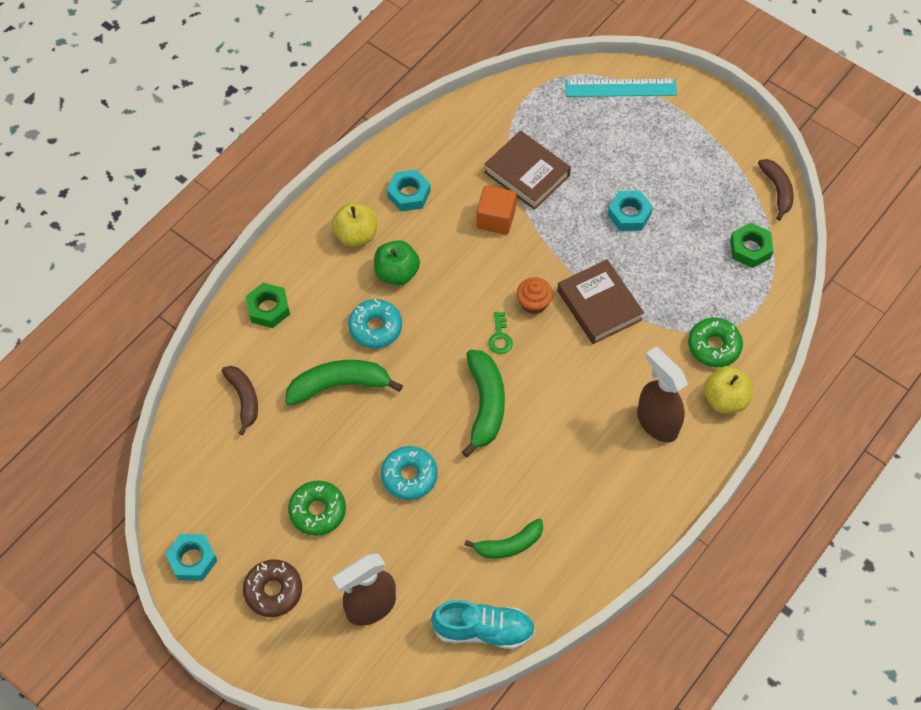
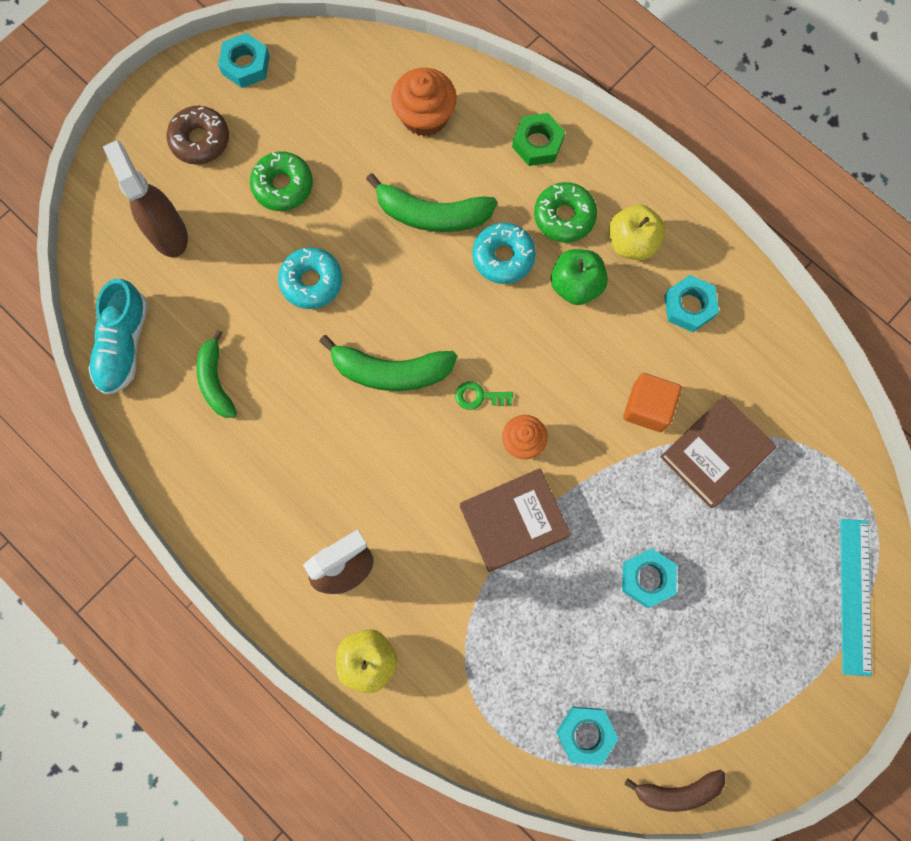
camera: 95 degrees right, 15 degrees up
(244, 399) = (425, 116): brown banana -> orange cupcake
(339, 385) = (432, 214): green banana -> green banana turned 105 degrees clockwise
(714, 346) = (443, 658): green donut -> green donut (564, 216)
(750, 249) = (585, 734): green nut -> turquoise nut

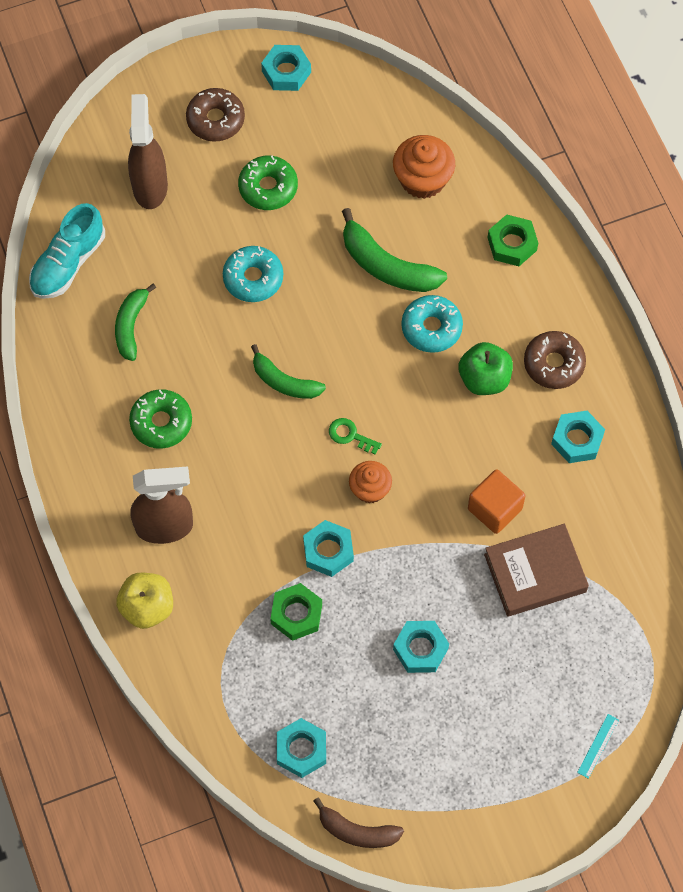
camera: 25 degrees right, 10 degrees down
(391, 371) = (284, 382): green banana -> green banana, size x0.67
(514, 521) = (328, 551): brown book -> turquoise nut
(514, 599) = (296, 614): none -> green nut
(564, 216) = (504, 316): green donut -> green donut (161, 422)
(632, 242) = (554, 364): yellow apple -> brown donut
(854, 596) = (598, 746): turquoise ruler -> turquoise ruler, size x0.46

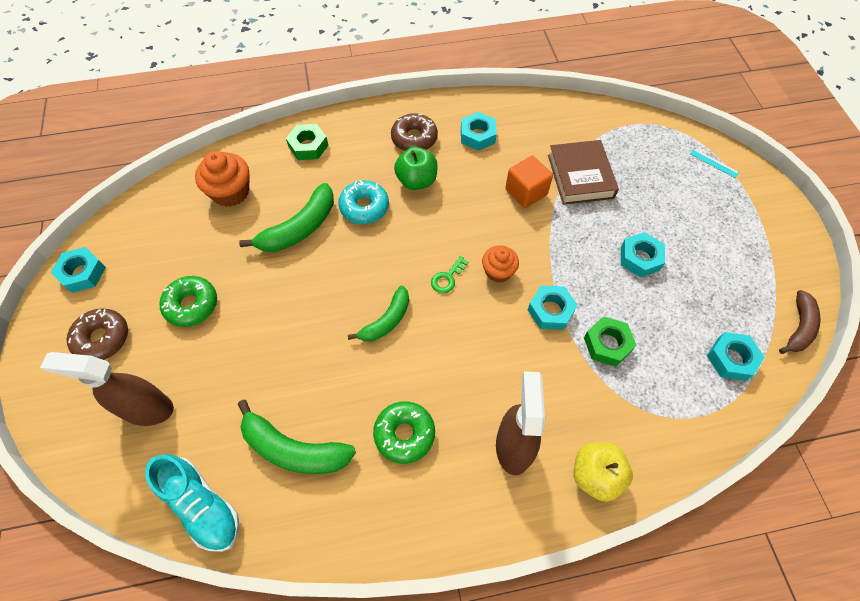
camera: 80 degrees left, 5 degrees down
(131, 326) = (293, 449): green banana -> green banana, size x1.50
(253, 278) = (278, 331): turquoise donut -> none

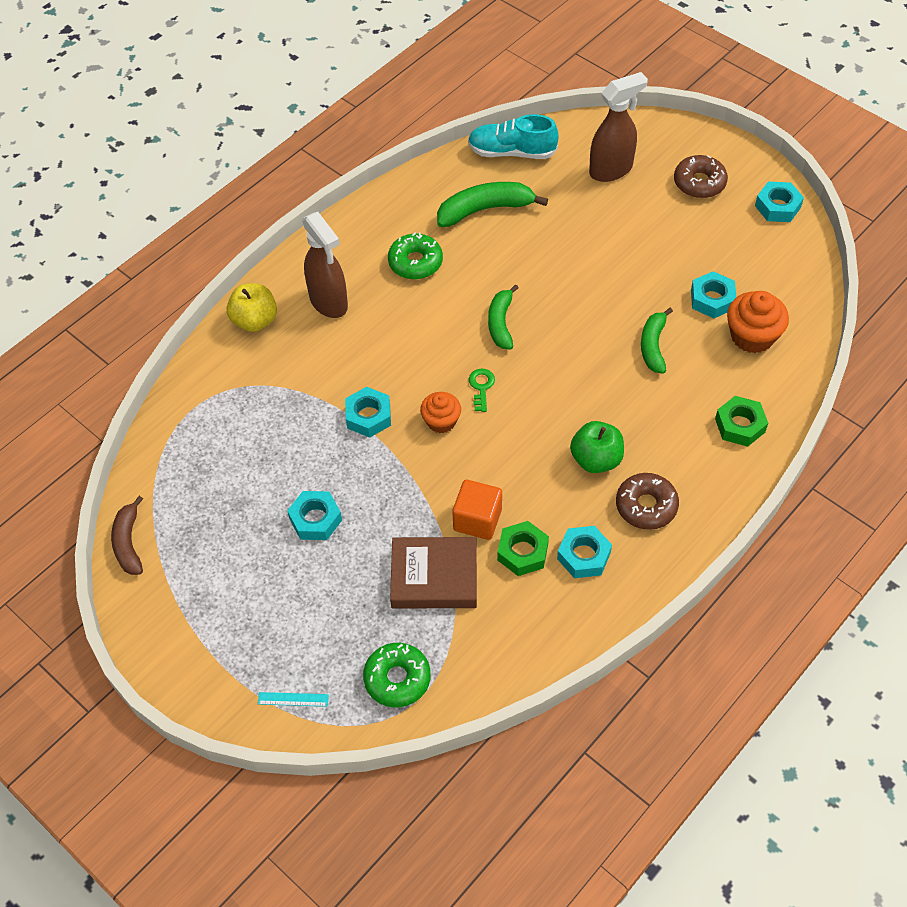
camera: 145 degrees right, 5 degrees down
(191, 305) = (665, 239): green donut -> green donut (397, 679)
(299, 228) = (653, 346): green banana -> green banana, size x0.67
(364, 207) = (618, 401): turquoise donut -> none
(580, 176) = (434, 577): brown book -> brown book turned 45 degrees counterclockwise
(607, 344) = (300, 419): green nut -> green nut (522, 552)
(731, 359) = (183, 473): turquoise nut -> turquoise nut (712, 299)

